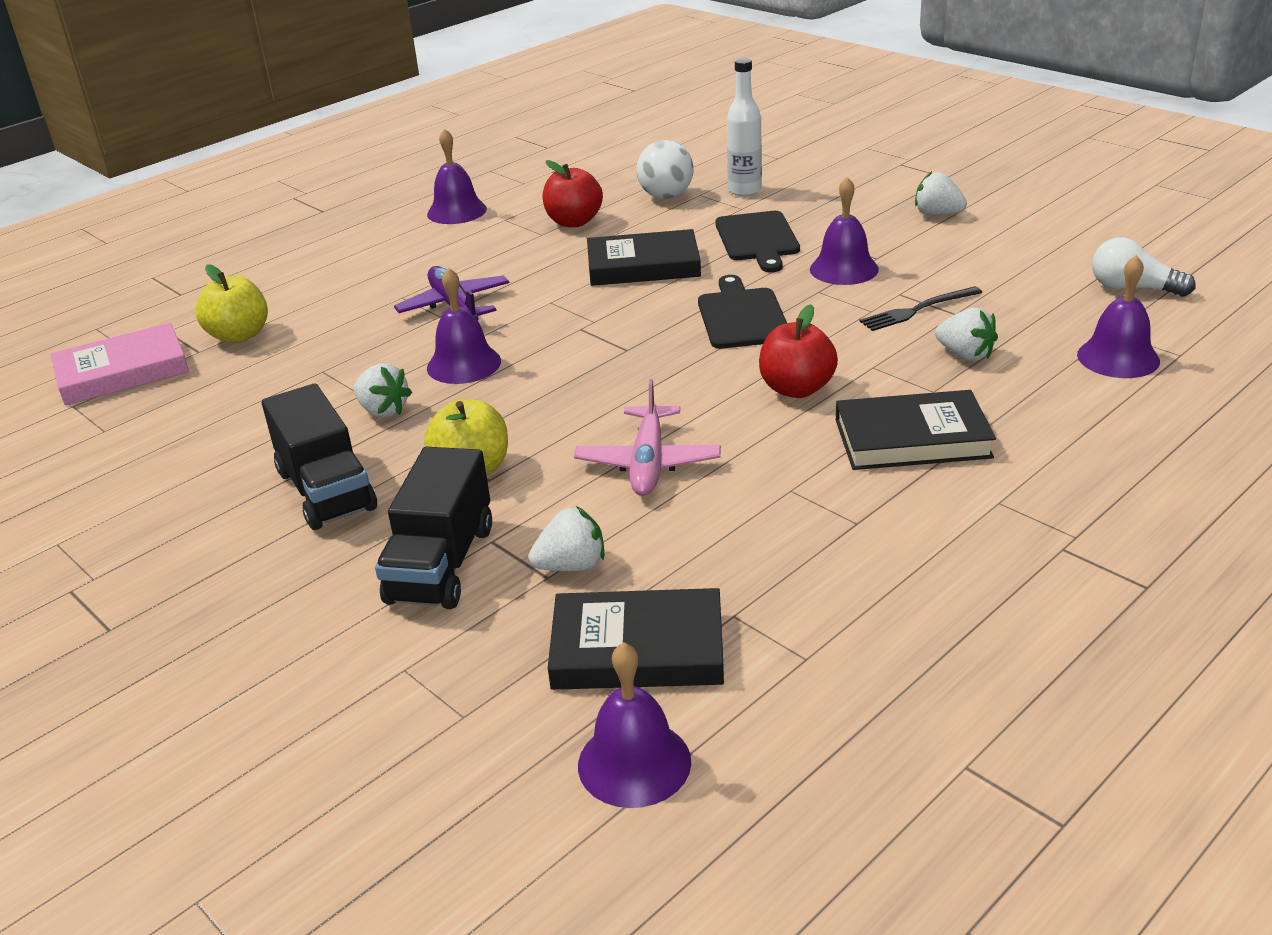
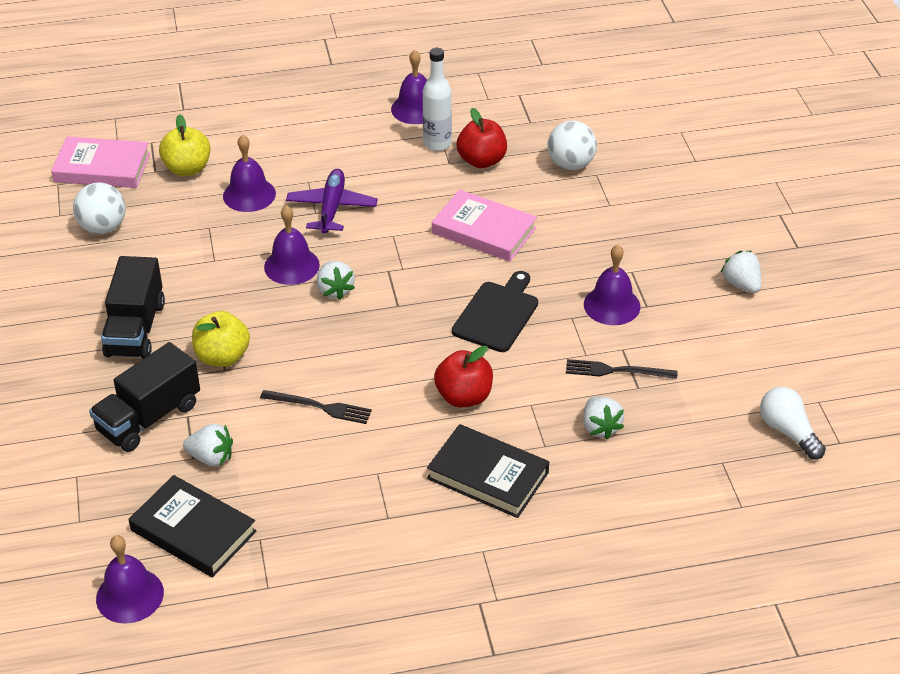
camera: 30 degrees right, 10 degrees up
(179, 419) = (103, 227): none -> white ball
(383, 410) = (214, 281): white strawberry -> white strawberry (335, 290)
(643, 265) = (484, 230): black book -> pink book
(648, 463) = (320, 407): pink plane -> black fork
(745, 191) = (631, 186): white bottle -> white bottle (437, 143)
(757, 239) = (586, 244): black cutting board -> none
(1118, 357) = (696, 485): purple bell -> purple bell (249, 194)

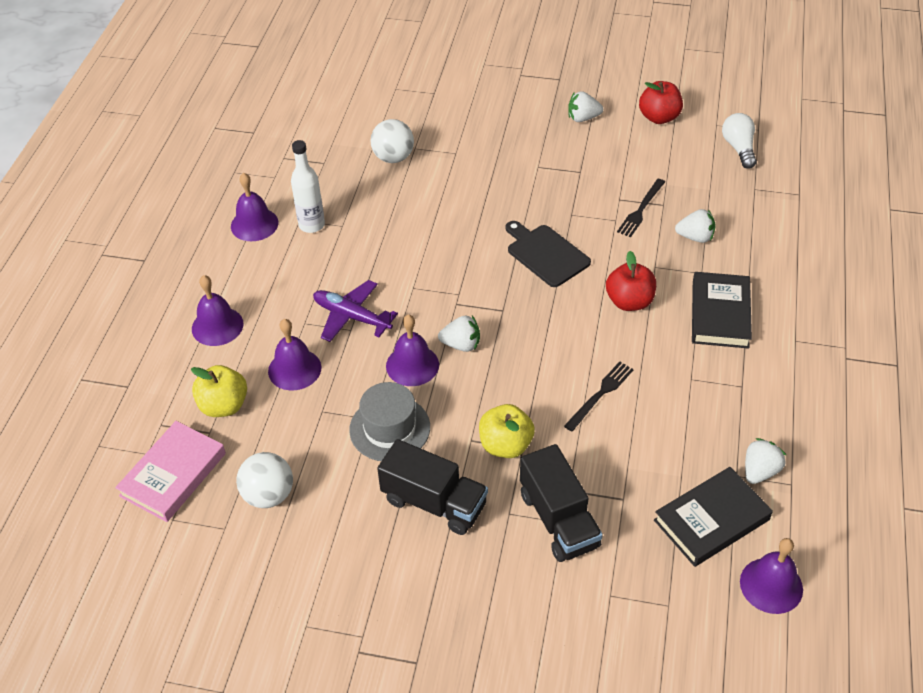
camera: 65 degrees left, 5 degrees up
(208, 275) = (389, 428): none -> grey hat
(211, 458) = (629, 485): white strawberry -> white strawberry (760, 471)
(481, 161) = (353, 205): red apple -> red apple (659, 117)
(484, 230) = (442, 231): pink book -> none
(487, 476) = (720, 314): black book -> black book turned 45 degrees counterclockwise
(612, 305) = (569, 189): purple bell -> purple bell (217, 326)
(788, 431) = (739, 148): white light bulb -> white light bulb turned 90 degrees clockwise

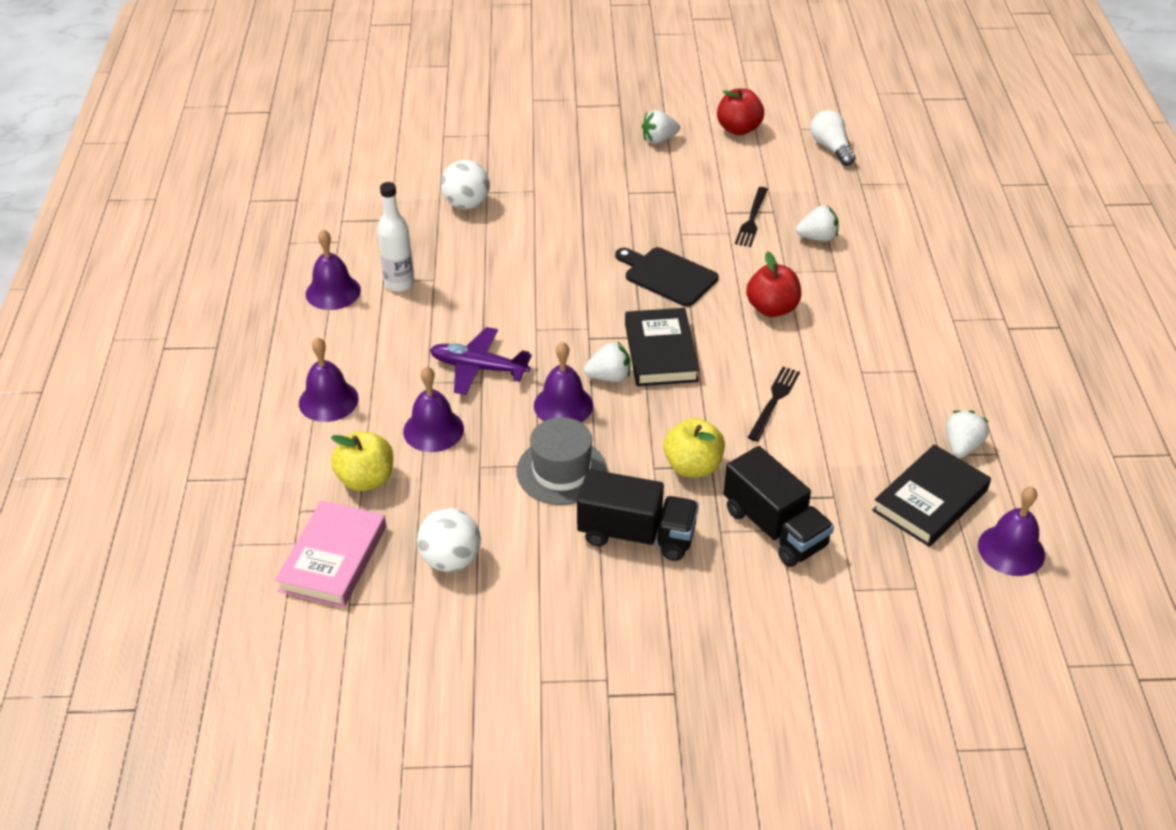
camera: 15 degrees left, 5 degrees down
(720, 314) = (869, 306): black book -> black book (661, 352)

